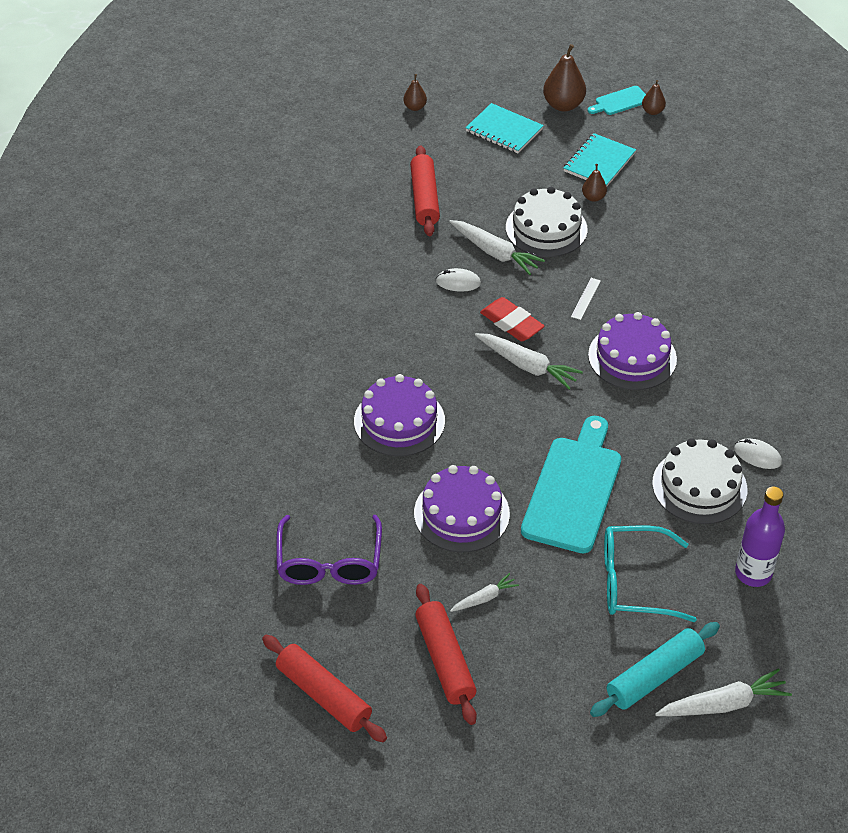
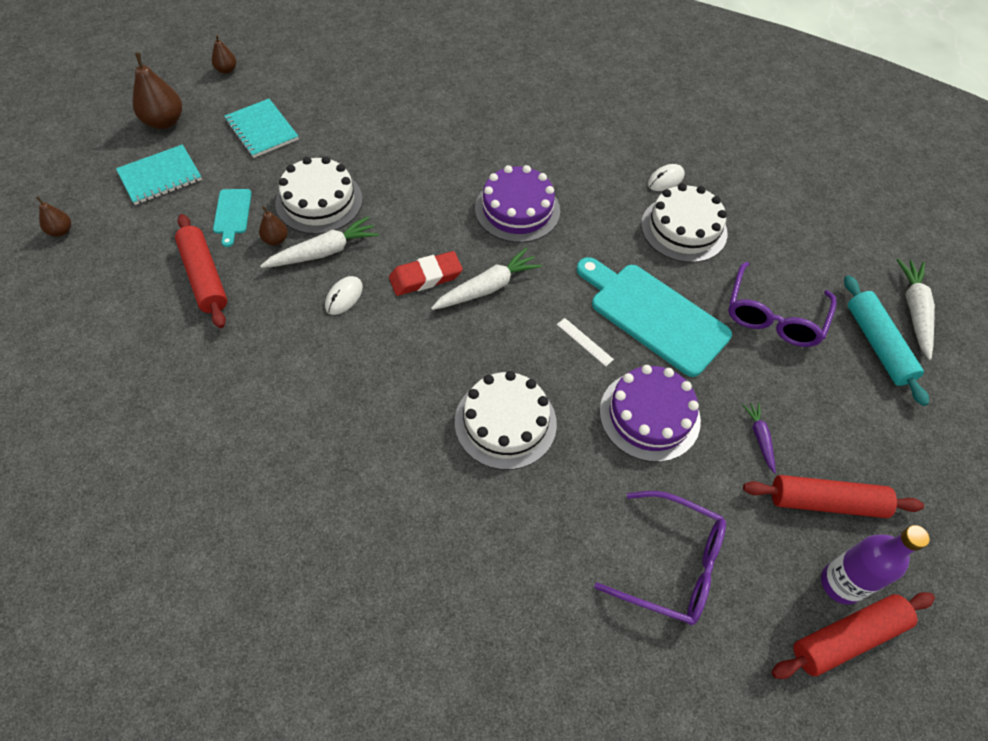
camera: 70 degrees left, 10 degrees up
(399, 421) = (505, 422): purple cake -> white cake
(424, 198) = (204, 277): red rolling pin -> red rolling pin turned 45 degrees clockwise
(484, 598) = (759, 438): white carrot -> purple carrot
(585, 298) = (427, 211): white ruler -> white ruler (584, 342)
(593, 197) = (304, 152): brown pear -> brown pear (276, 240)
(620, 101) = (195, 84): turquoise cutting board -> turquoise cutting board (232, 214)
(634, 582) = (773, 316): turquoise glasses -> purple glasses
(753, 573) = (786, 235): purple bottle -> purple bottle (840, 583)

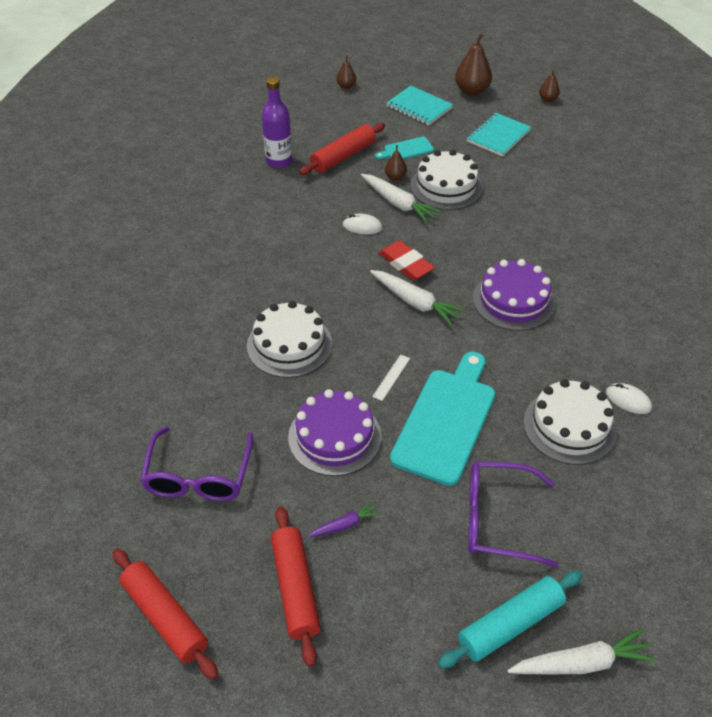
camera: 75 degrees right, 10 degrees down
(840, 583) = (215, 608): purple bottle -> purple bottle (279, 161)

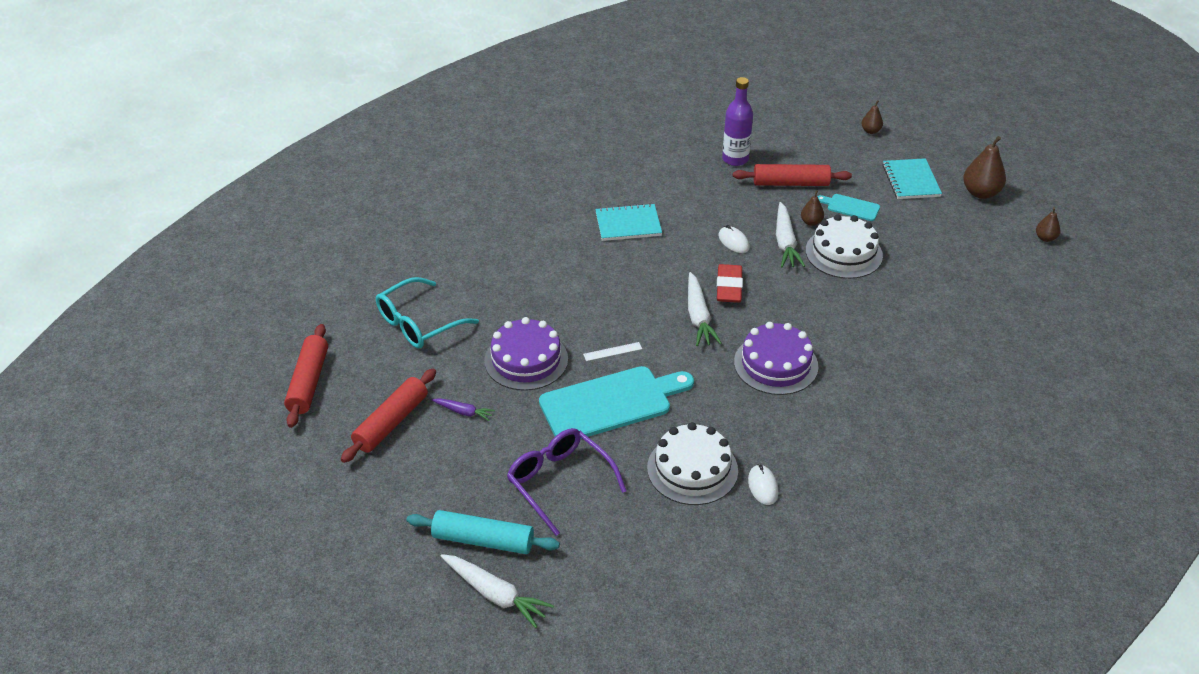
camera: 45 degrees right, 5 degrees down
(198, 476) = (418, 323): purple glasses -> turquoise glasses
(289, 345) = (573, 286): white cake -> none
(498, 136) = (949, 241): turquoise notebook -> turquoise notebook (628, 224)

